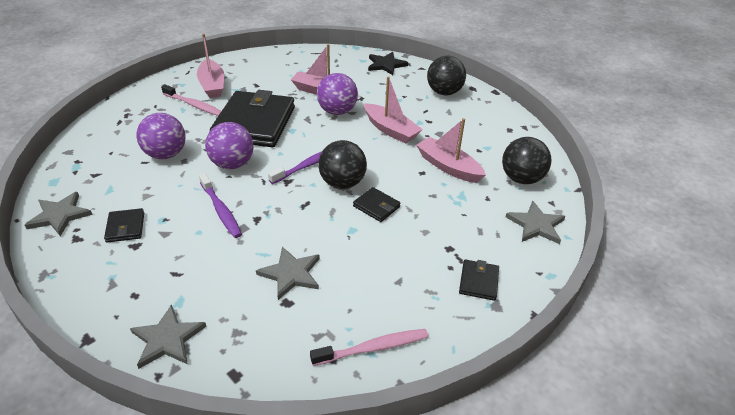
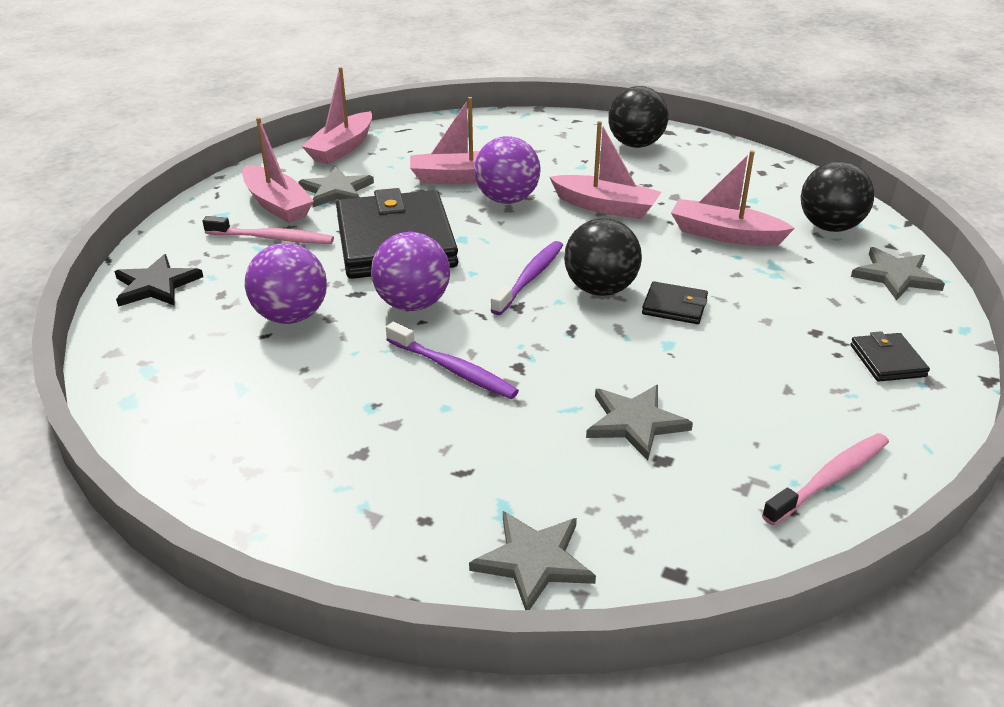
camera: 20 degrees left, 5 degrees down
(60, 215) = (189, 447): grey star -> grey star (336, 191)
(125, 227) = (320, 433): black wallet -> none
(273, 58) = (342, 148): none -> pink boat
(386, 65) = (522, 126): black star -> black star (156, 285)

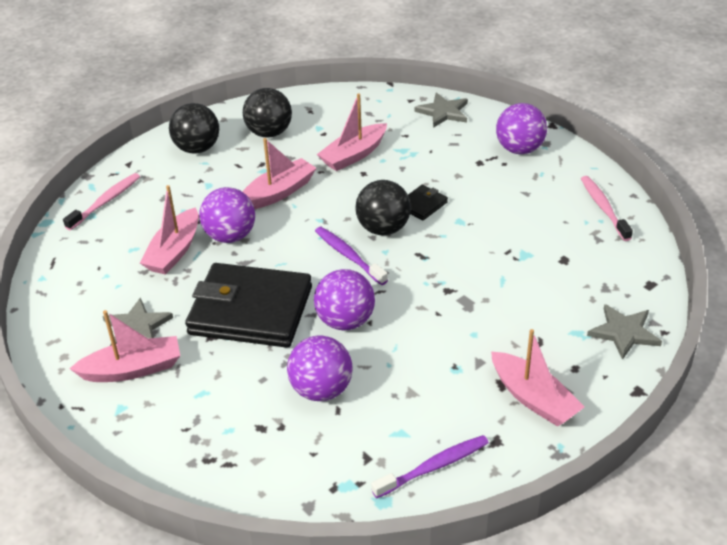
camera: 65 degrees left, 5 degrees up
(156, 285) = (218, 468): black star -> none
(272, 238) = (191, 382): pink toothbrush -> pink toothbrush (105, 202)
(342, 148) = (56, 308): pink boat -> pink boat (533, 398)
(453, 369) = (436, 320): purple toothbrush -> purple toothbrush (433, 467)
(635, 422) = (527, 259): grey star -> none
(829, 227) = (374, 112): black ball -> black ball (269, 133)
(887, 361) = (519, 149): black wallet -> purple ball

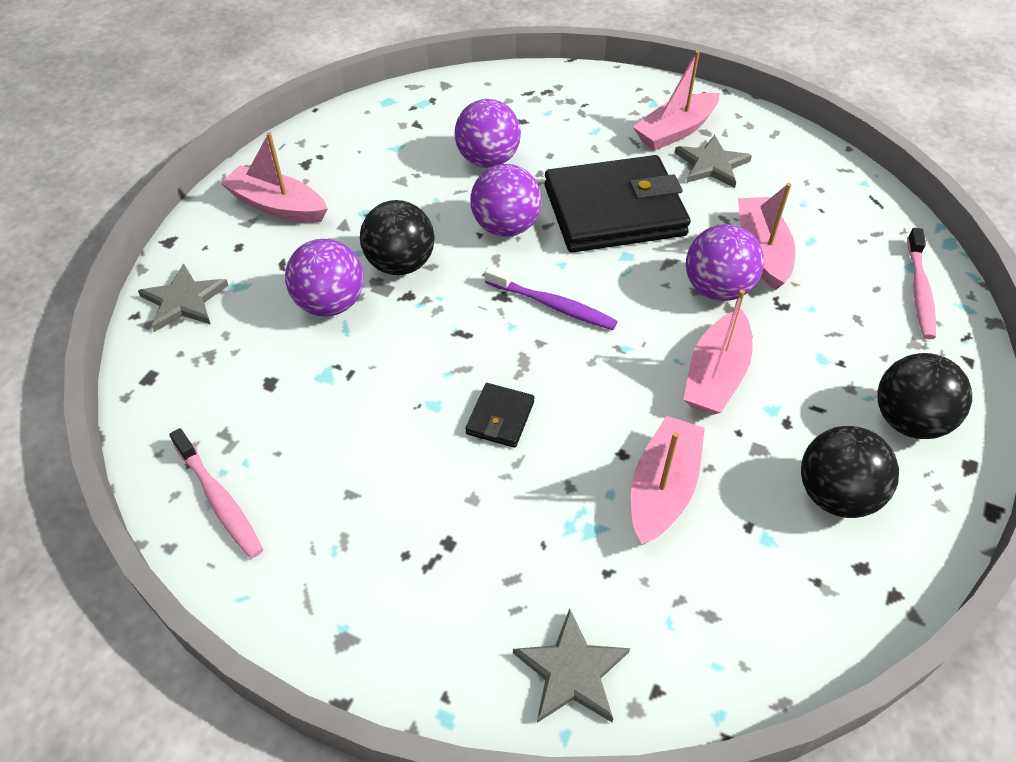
camera: 155 degrees right, 10 degrees up
(383, 229) = (533, 359): black ball -> black ball (400, 264)
(433, 467) = (355, 131): purple toothbrush -> none
(519, 149) = (387, 603): purple ball -> purple ball (330, 304)

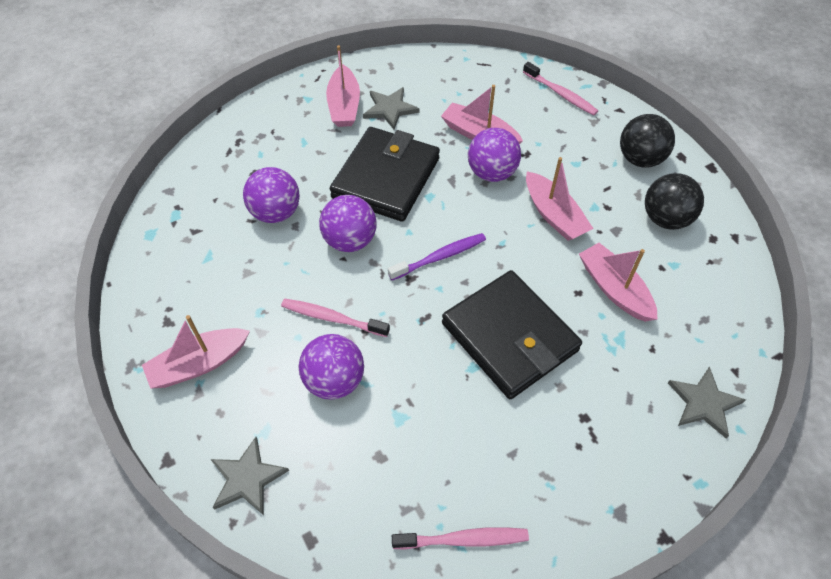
camera: 55 degrees left, 5 degrees up
(400, 264) = (332, 318): black ball -> pink toothbrush
(500, 418) = (509, 337): black wallet -> black wallet, size x2.40

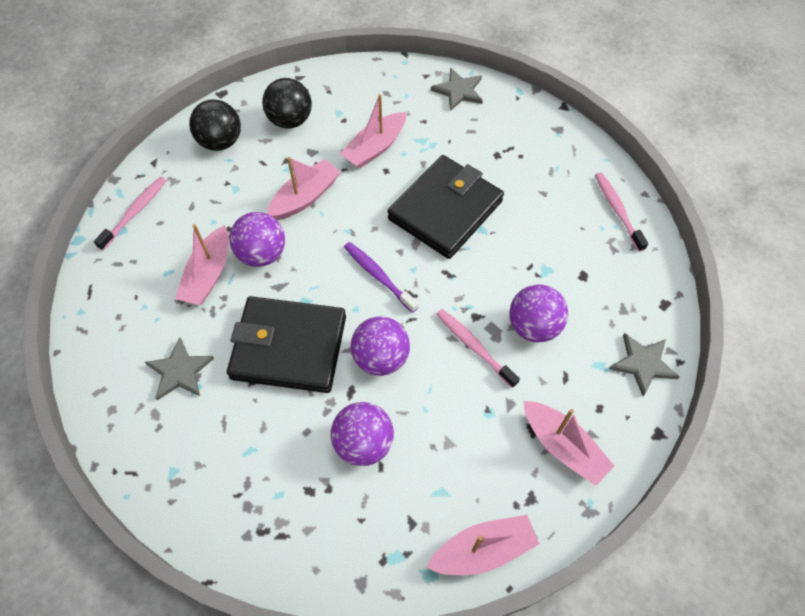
camera: 105 degrees left, 5 degrees up
(332, 318) = (474, 346): pink toothbrush -> pink toothbrush turned 135 degrees clockwise
(344, 105) = (180, 424): pink boat -> pink boat (483, 550)

